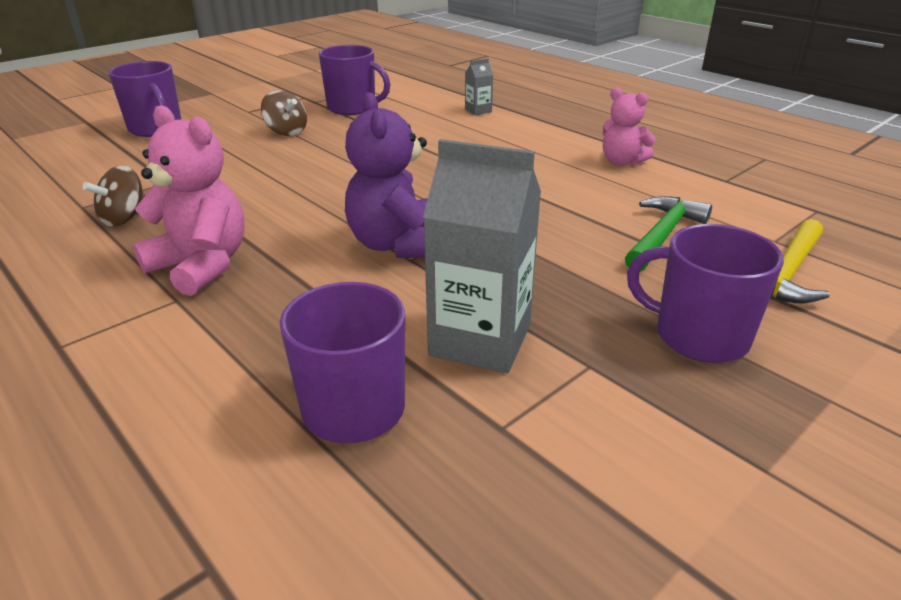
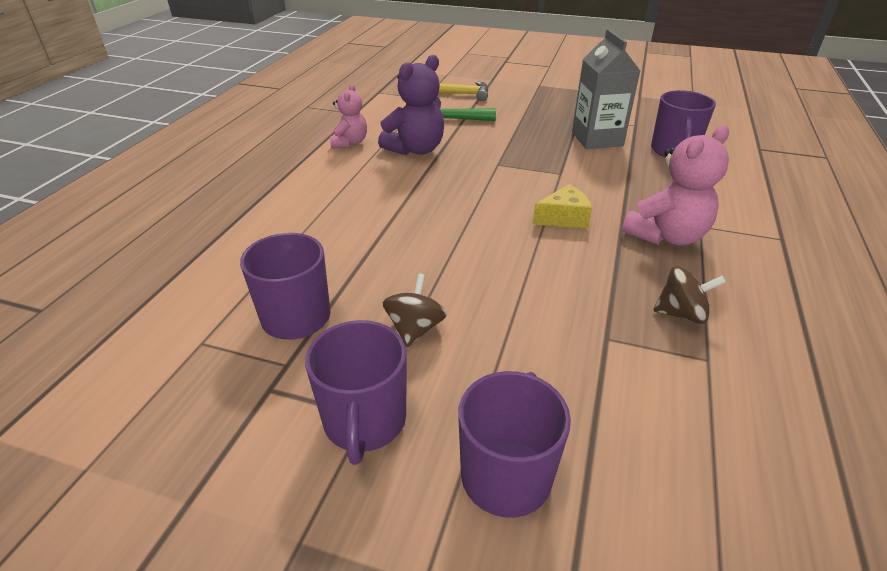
camera: 120 degrees left, 5 degrees up
(202, 266) = (666, 236): pink teddy bear -> pink teddy bear turned 135 degrees counterclockwise
(319, 223) = (564, 218): none -> yellow cheese
(397, 245) = (552, 182): purple teddy bear -> purple teddy bear (415, 149)
(478, 111) = (260, 226): grey carton -> none
(699, 336) = (530, 104): purple mug -> purple mug (364, 421)

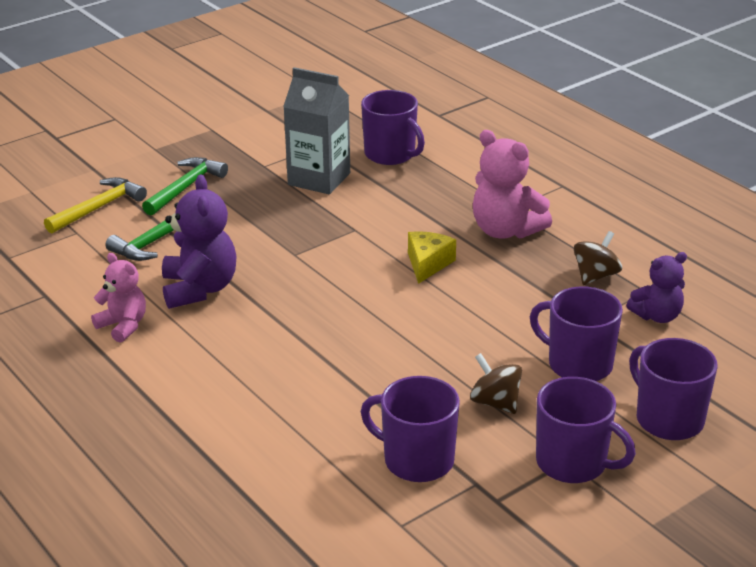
camera: 55 degrees left, 5 degrees down
(515, 106) = (185, 188): none -> green hammer
(527, 359) = (578, 364): none -> purple mug
(666, 236) = (505, 230): pink teddy bear -> pink teddy bear turned 135 degrees clockwise
(678, 386) = (657, 316): none -> purple teddy bear

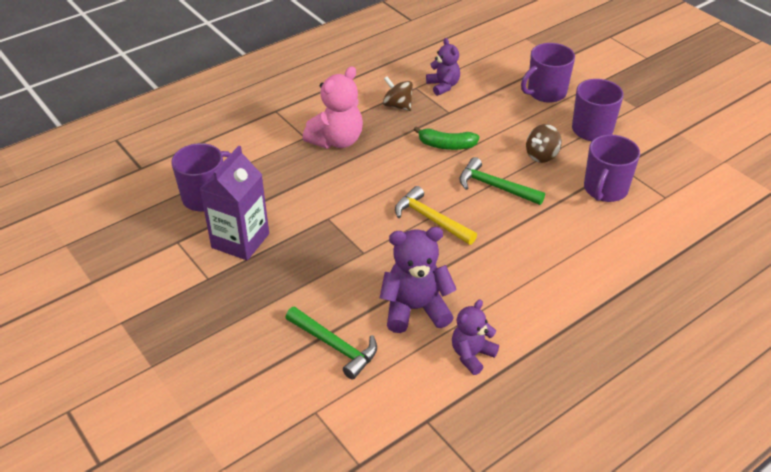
camera: 90 degrees left, 10 degrees up
(98, 208) = (269, 399): yellow hammer -> yellow hammer (431, 219)
(123, 326) = (472, 355): pink teddy bear -> purple teddy bear
(185, 188) = (240, 333): green hammer -> green hammer (495, 187)
(319, 179) = (240, 240): grey carton -> purple carton
(428, 264) = (380, 180): yellow cheese -> none
(507, 316) = (446, 145): none -> green banana
(578, 364) = (497, 120): purple mug -> none

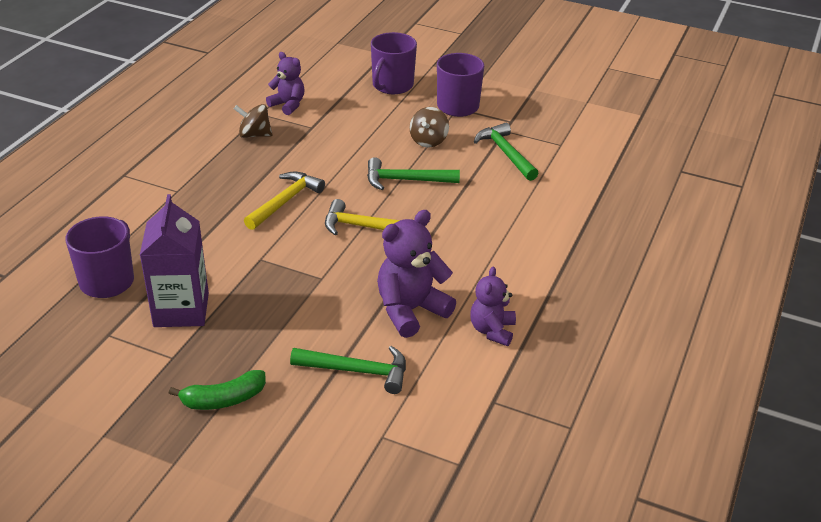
camera: 30 degrees left, 5 degrees down
(336, 140) = (214, 184): pink teddy bear -> none
(381, 174) = (285, 201): none -> yellow hammer
(446, 145) = (331, 157): green banana -> green banana (224, 399)
(605, 189) = (506, 153): purple mug -> green hammer

